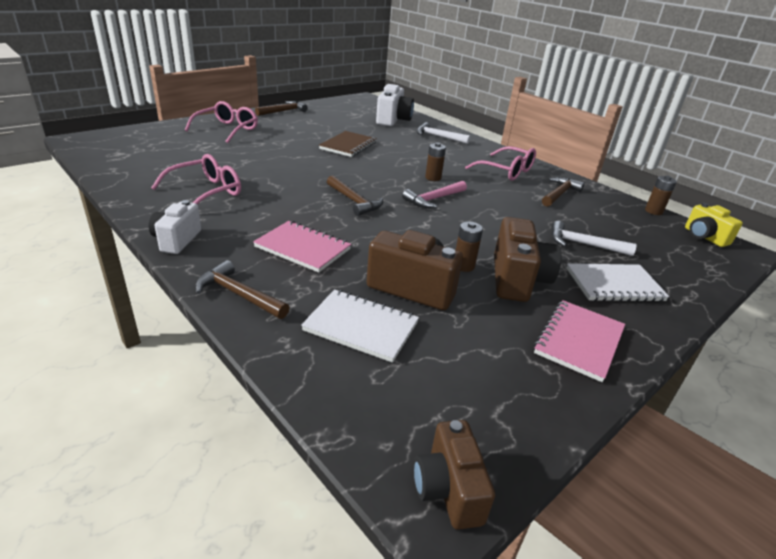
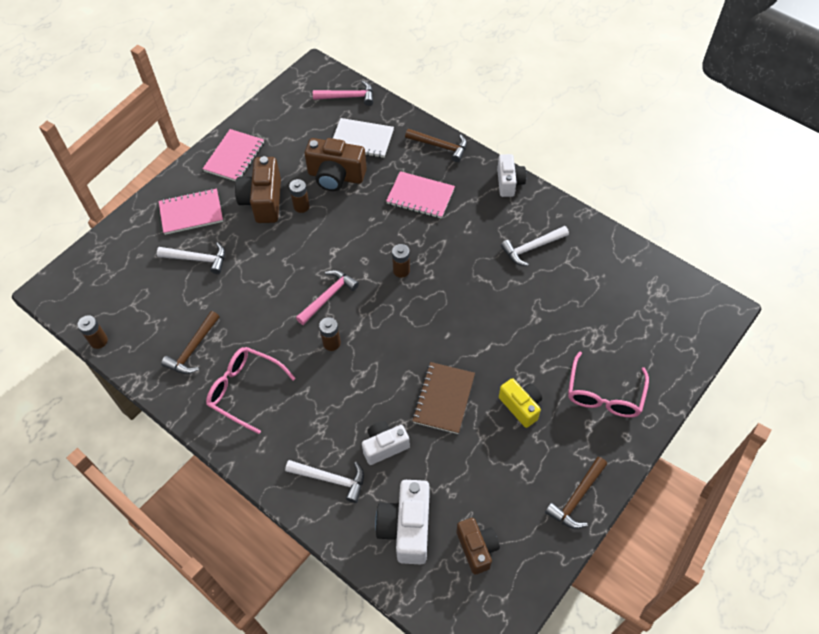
camera: 175 degrees right, 25 degrees up
(206, 192) = (531, 248): pink glasses -> white hammer
(354, 201) = (401, 270): brown hammer -> brown battery
(368, 410) = (348, 97): none -> pink hammer
(399, 139) = (384, 446): none -> white camera
(448, 489) = (311, 74): brown camera -> brown camera (477, 548)
(614, 285) = (191, 213): white notebook -> pink notebook
(704, 237) = (72, 303): yellow camera -> yellow camera (521, 406)

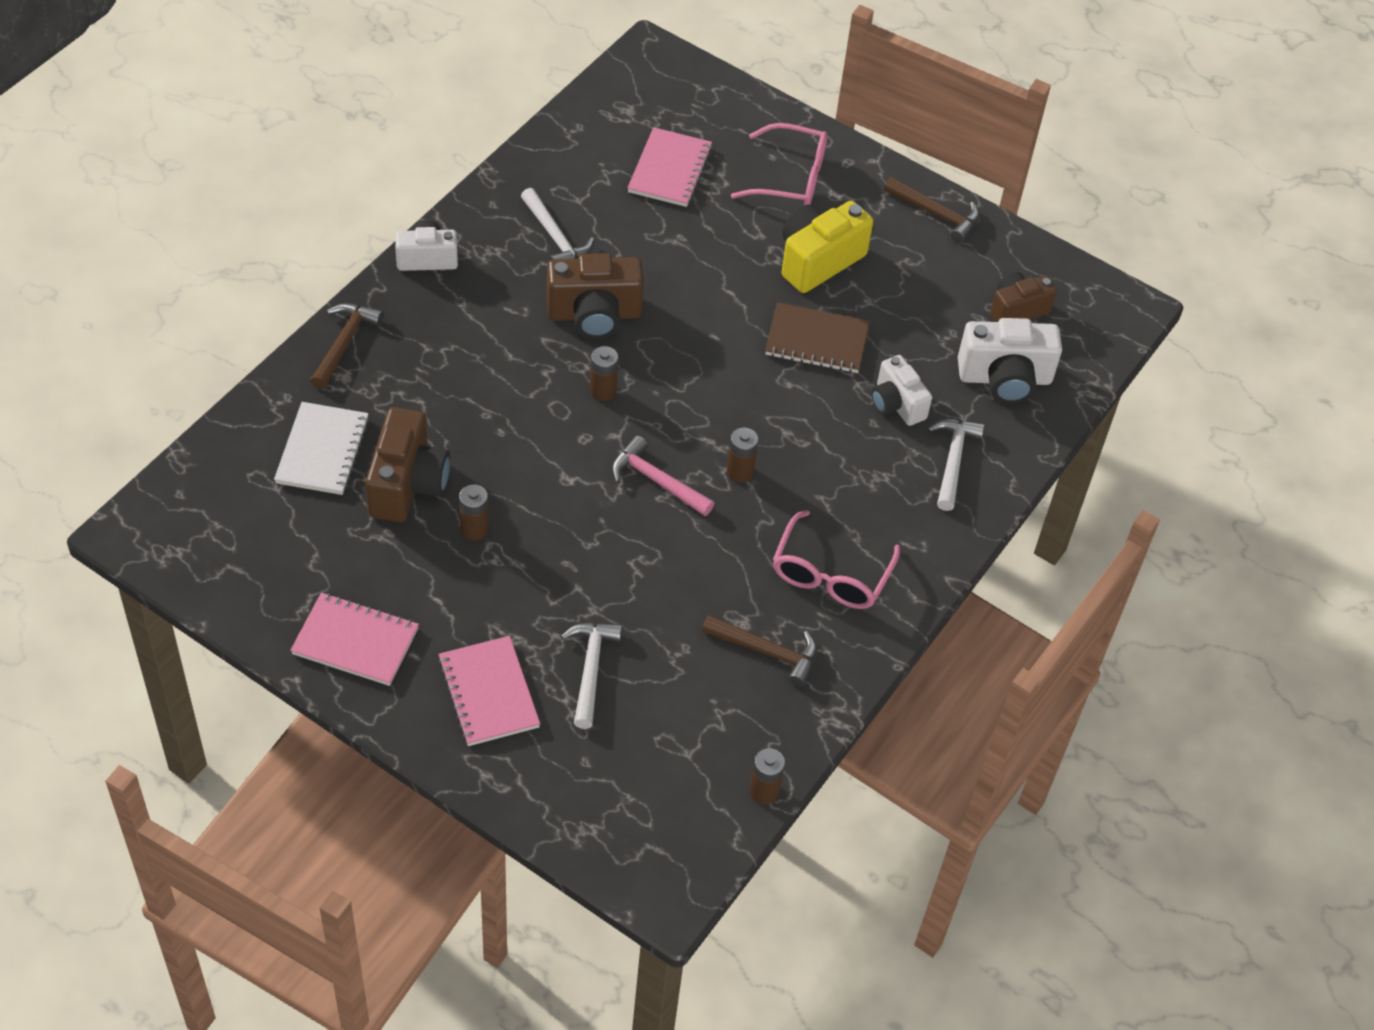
camera: 100 degrees left, 5 degrees down
(263, 201) = (462, 586): brown camera -> brown camera (594, 314)
(348, 97) = (213, 476): pink hammer -> none
(420, 196) = (454, 369): pink notebook -> pink notebook (669, 170)
(521, 406) = (818, 261): yellow camera -> yellow camera, size x1.53

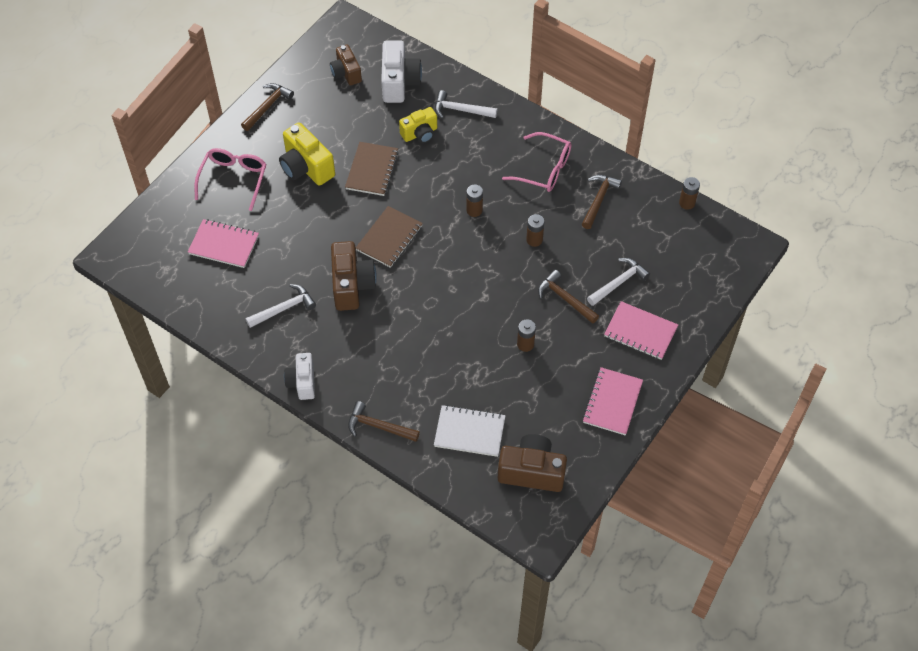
camera: 85 degrees left, 5 degrees up
(407, 484) = (493, 382): brown camera -> brown camera (531, 471)
(489, 693) = (640, 332): pink notebook -> pink notebook turned 45 degrees clockwise
(560, 588) = (565, 298): none -> brown hammer
(590, 669) = (619, 282): white hammer -> white hammer turned 135 degrees clockwise
(603, 391) = (415, 280): brown battery -> brown battery (534, 240)
(656, 480) = (483, 251): pink hammer -> none
(683, 360) = (389, 238): none -> brown notebook
(896, 404) = (420, 134): white camera -> yellow camera

